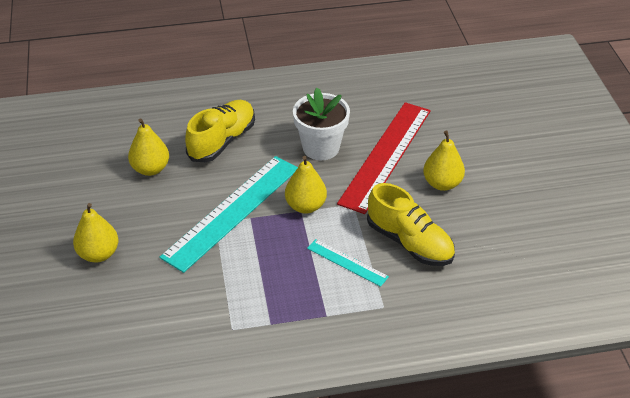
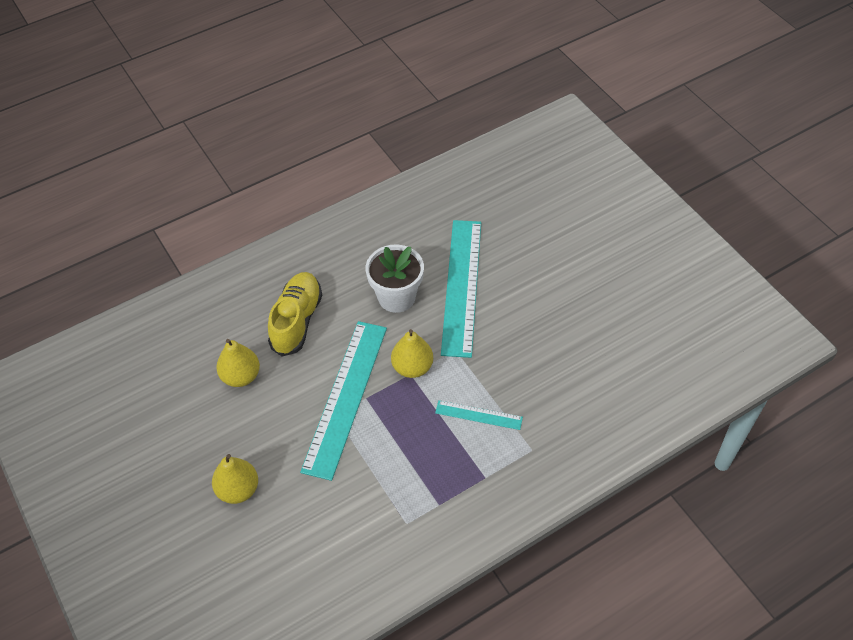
camera: 20 degrees left, 10 degrees up
(386, 155) = (462, 286): red ruler -> turquoise ruler
(409, 242) = (525, 374): yellow shoe -> none
(442, 183) = (526, 300): yellow pear -> none

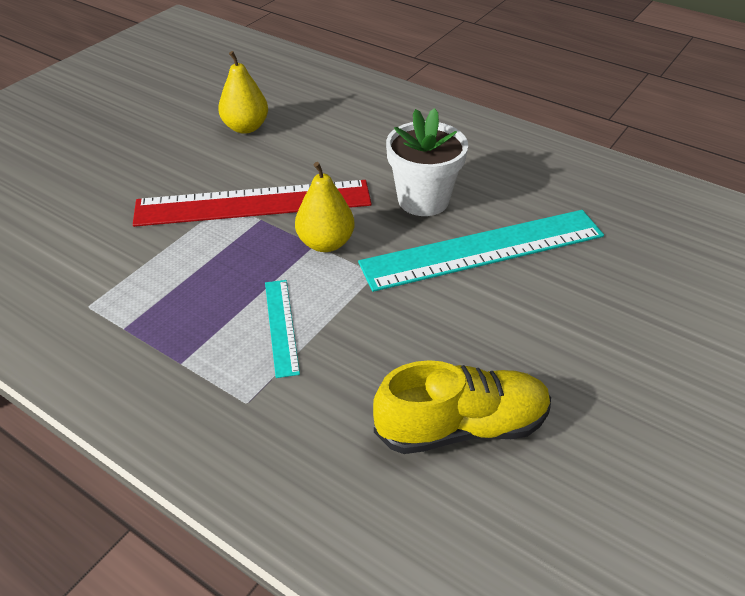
camera: 65 degrees right, 10 degrees down
(238, 490) = (102, 167): yellow pear -> none
(297, 321) = (338, 140): yellow shoe -> yellow shoe (461, 427)
(345, 397) = (253, 203): turquoise ruler -> red ruler

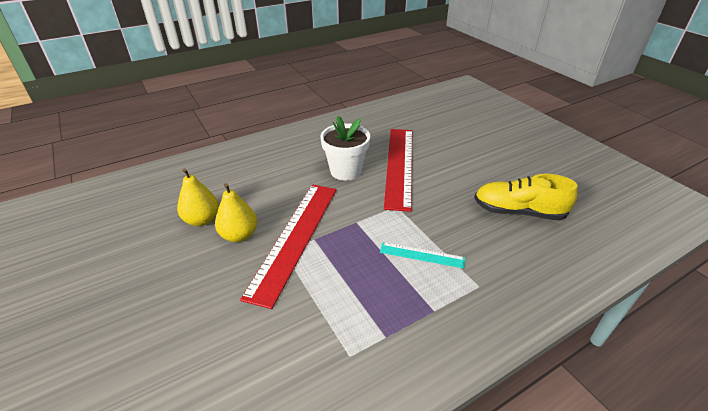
camera: 65 degrees left, 5 degrees down
(325, 243) = (358, 217): yellow pear -> yellow pear (239, 235)
(461, 427) = (518, 212): yellow shoe -> yellow shoe turned 90 degrees counterclockwise
(483, 249) = (399, 165): turquoise ruler -> red ruler

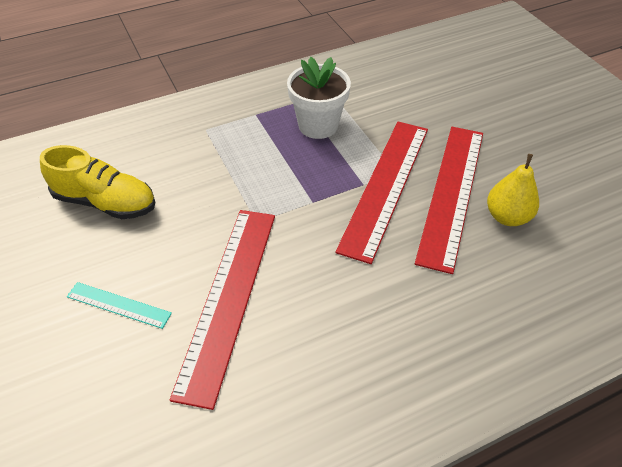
camera: 175 degrees left, 10 degrees up
(239, 235) = (452, 193): yellow pear -> red ruler
(345, 171) = (318, 292): white flower pot -> white flower pot (318, 125)
(422, 255) = (247, 159): turquoise ruler -> turquoise ruler (118, 305)

